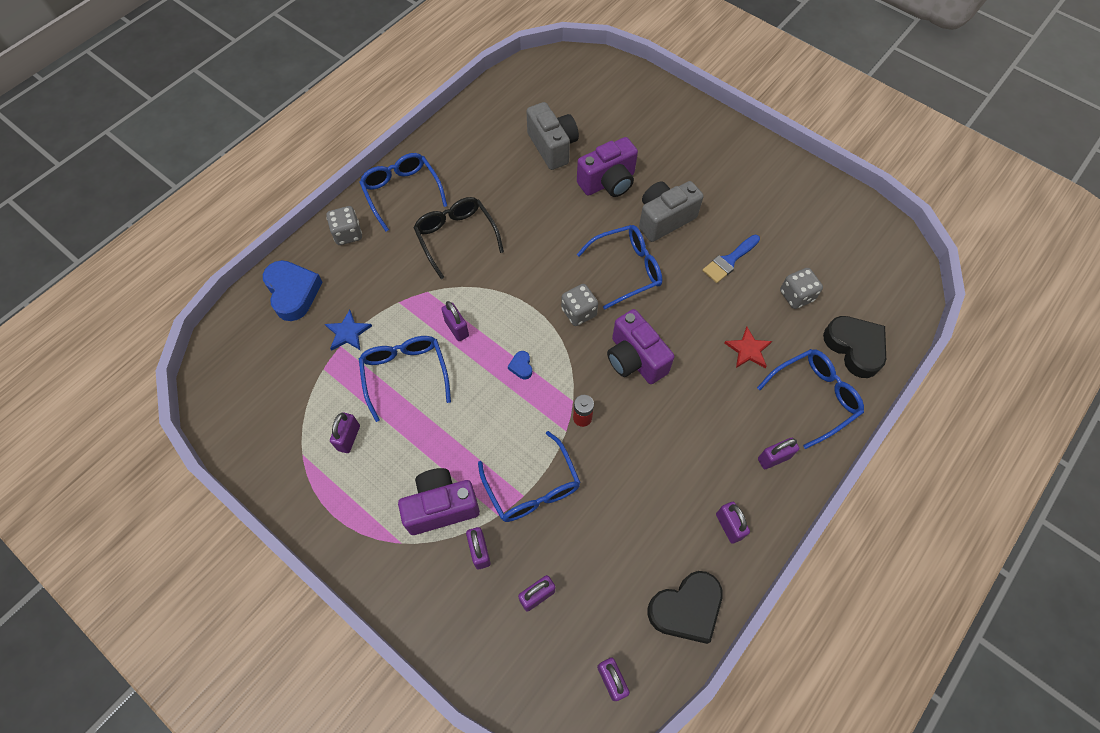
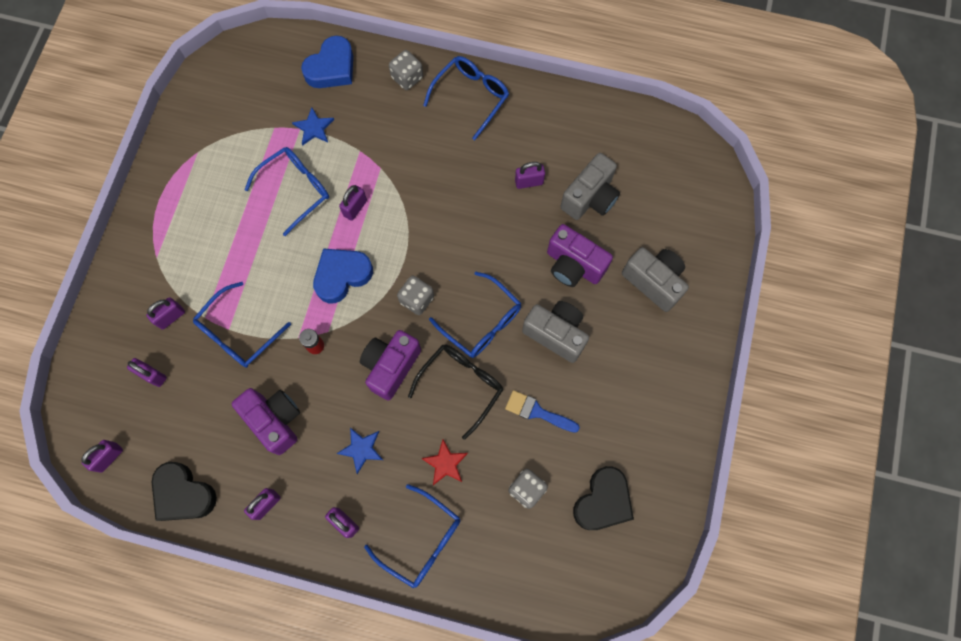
camera: 65 degrees right, 10 degrees up
(349, 438) = (224, 177): purple padlock -> purple padlock (529, 182)
(441, 507) = (195, 272): purple camera -> purple camera (275, 420)
(456, 237) = (445, 164): black glasses -> black glasses (461, 385)
(521, 366) = (342, 276): blue heart -> blue heart, size x2.32
(651, 135) = (654, 282): none -> grey camera
(706, 415) = (361, 449): none -> blue star
(854, 348) = (493, 564): black heart -> black heart (603, 501)

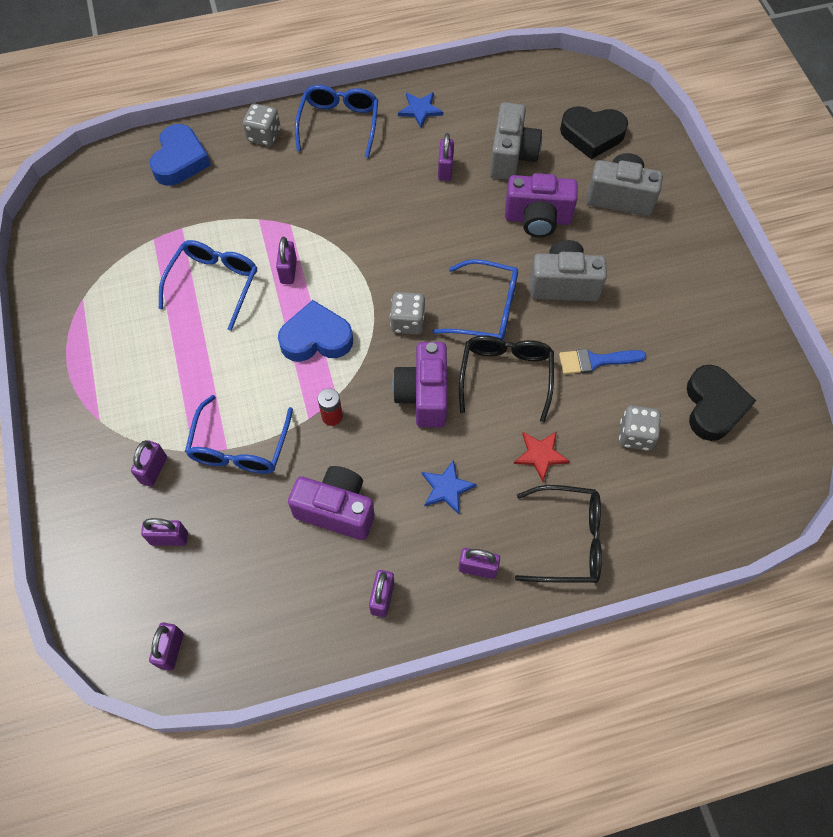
camera: 30 degrees left, 10 degrees down
(183, 494) = (283, 639): black heart -> black heart (592, 135)
(314, 128) = (197, 220): blue star -> blue star (420, 110)
(342, 276) = (316, 338): blue heart -> blue heart turned 60 degrees clockwise
(421, 540) = (567, 540): blue glasses -> black glasses
(529, 182) = (445, 169): purple padlock -> purple padlock turned 45 degrees counterclockwise

